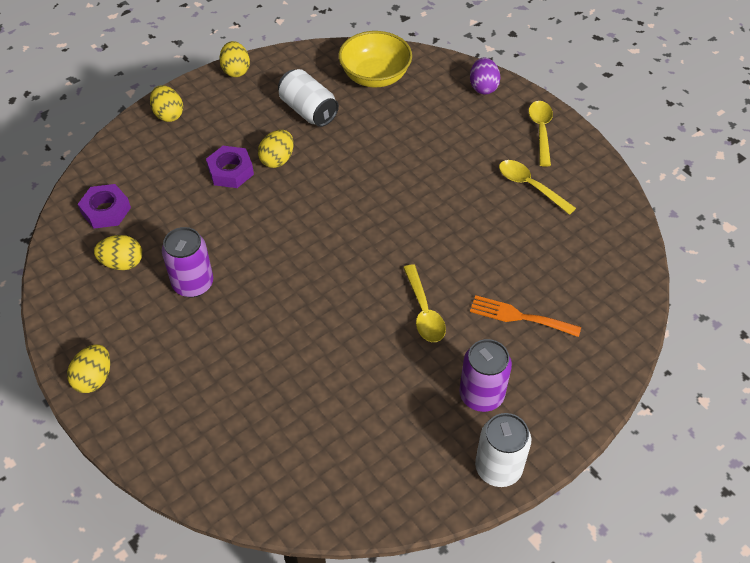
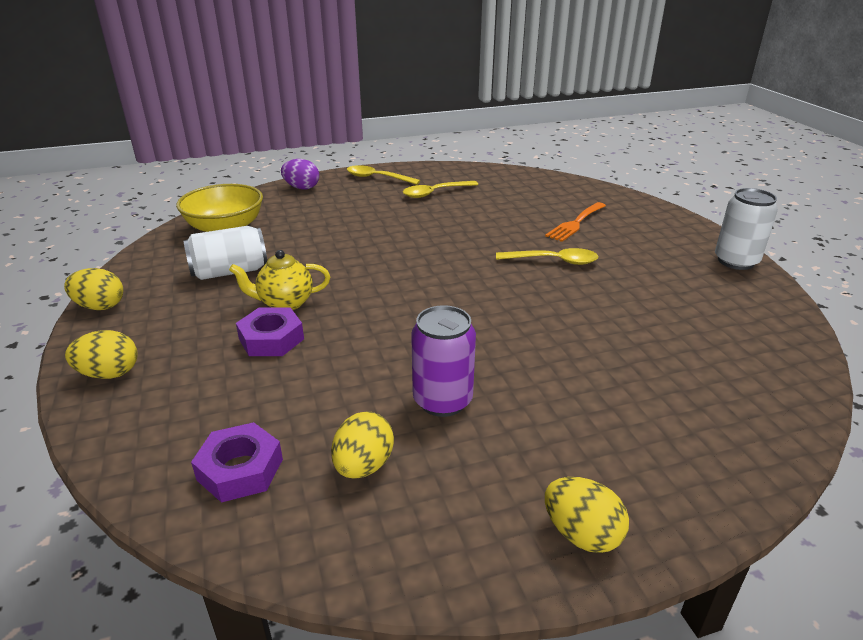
camera: 70 degrees left, 20 degrees down
(277, 160) = (285, 303): yellow egg -> yellow teapot
(481, 395) = (657, 254): purple can -> none

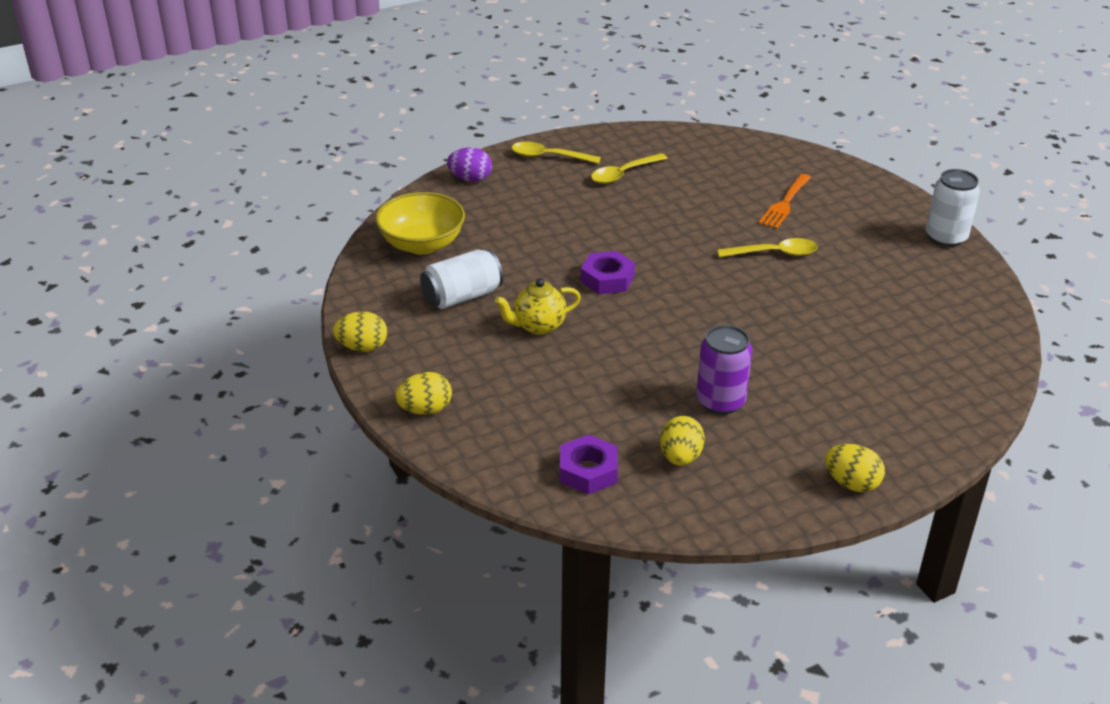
camera: 10 degrees left, 5 degrees up
(271, 339) = (547, 363): purple nut -> purple nut (607, 279)

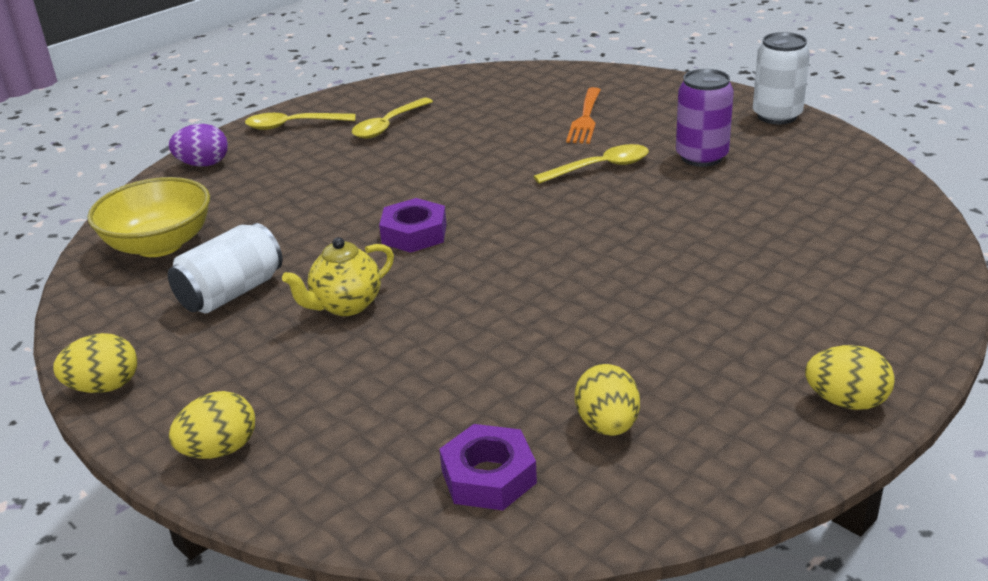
camera: 15 degrees left, 5 degrees down
(720, 401) = (623, 341): purple can -> purple can (701, 157)

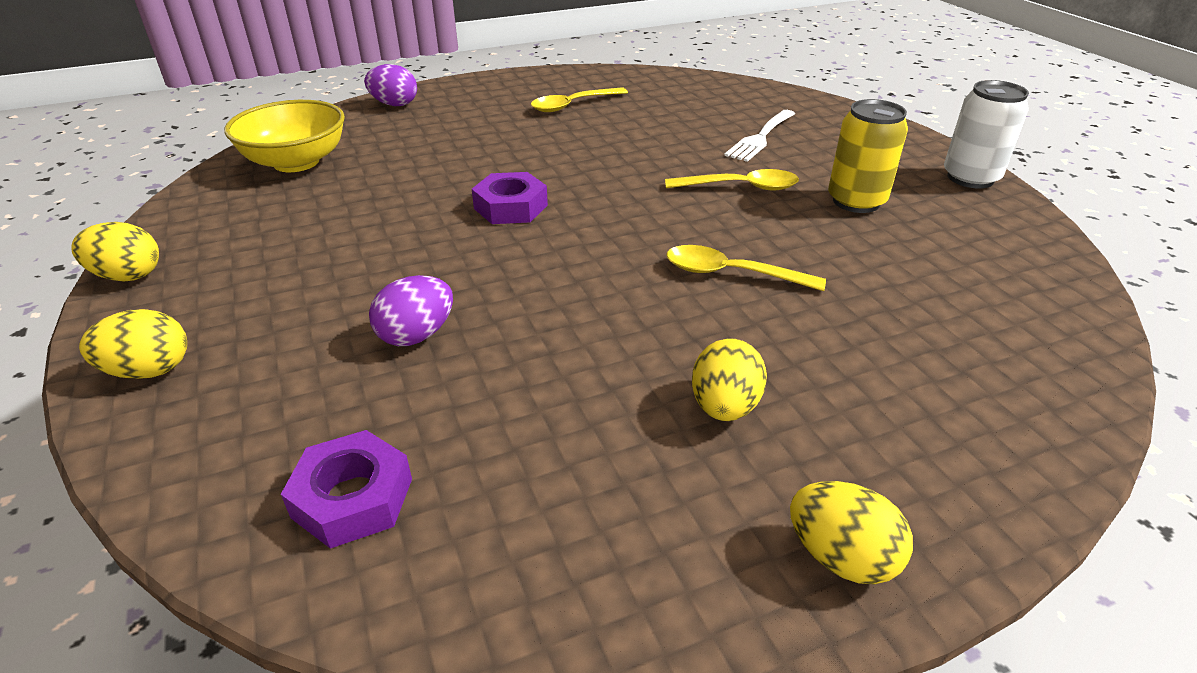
camera: 20 degrees right, 5 degrees up
(231, 293) = (308, 220): white can -> none
(293, 125) = (494, 88): yellow spoon -> yellow spoon (732, 274)
(346, 305) = (390, 259): yellow teapot -> none
(429, 356) = (416, 335): none -> purple egg
(585, 119) = (760, 138): orange fork -> white fork
(607, 425) = (527, 481): yellow egg -> yellow egg (724, 407)
(701, 157) = (856, 201): purple can -> yellow can

